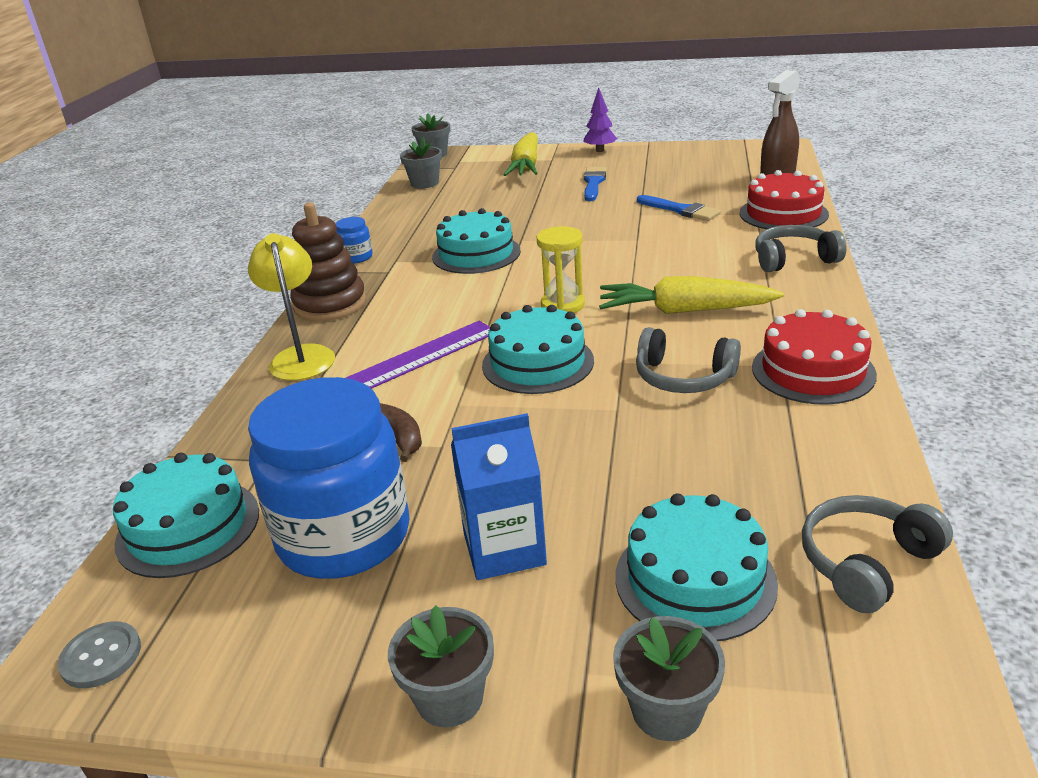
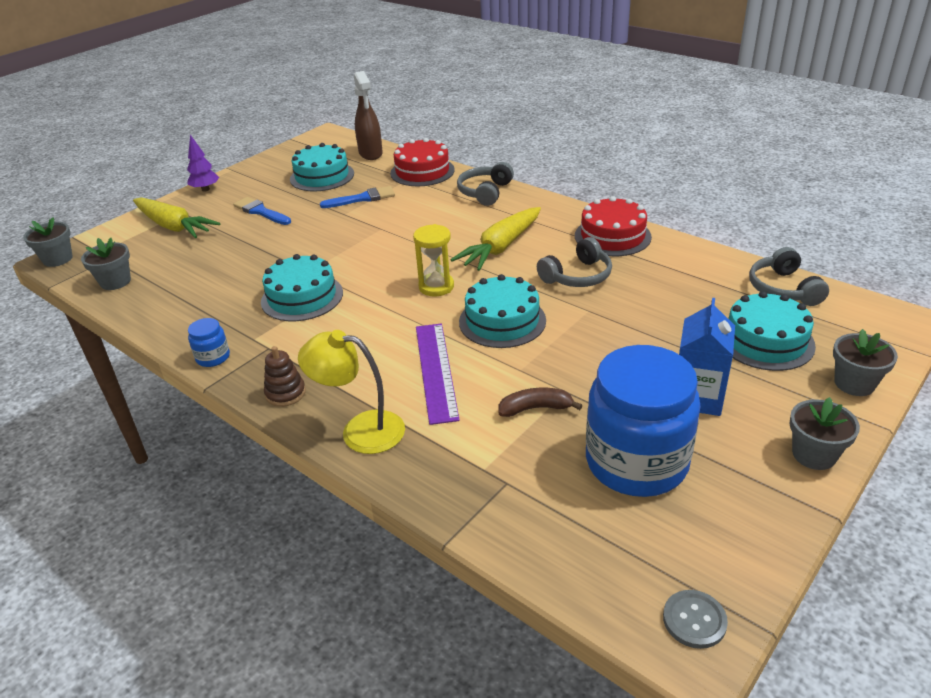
camera: 60 degrees left, 5 degrees up
(188, 527) = (564, 545): turquoise cake -> turquoise cake (322, 176)
(330, 304) = (285, 393): brown stacking toy -> brown stacking toy, size x0.56

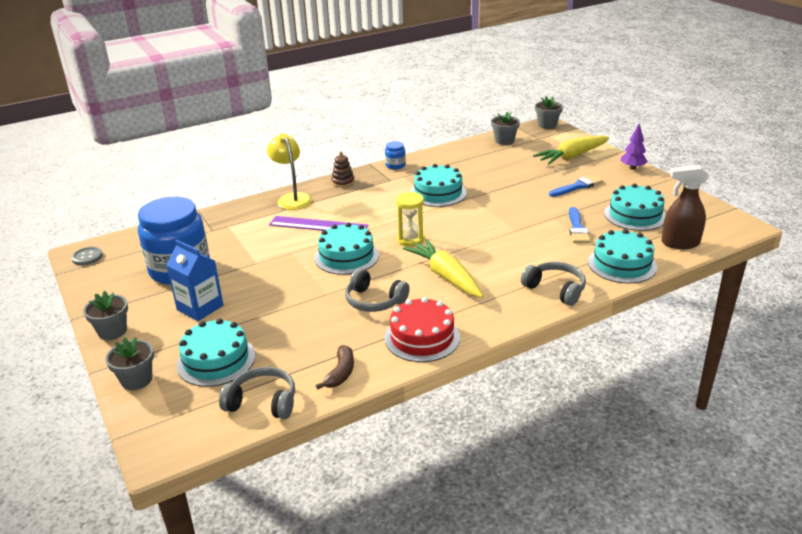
camera: 110 degrees right, 5 degrees down
(360, 430) = (292, 198): yellow lamp -> yellow lamp turned 60 degrees counterclockwise
(422, 171) = (622, 264): red cake -> turquoise cake
(535, 408) = (253, 249): brown banana -> brown banana (341, 373)
(577, 276) = (374, 301): grey headphones -> grey headphones turned 45 degrees counterclockwise

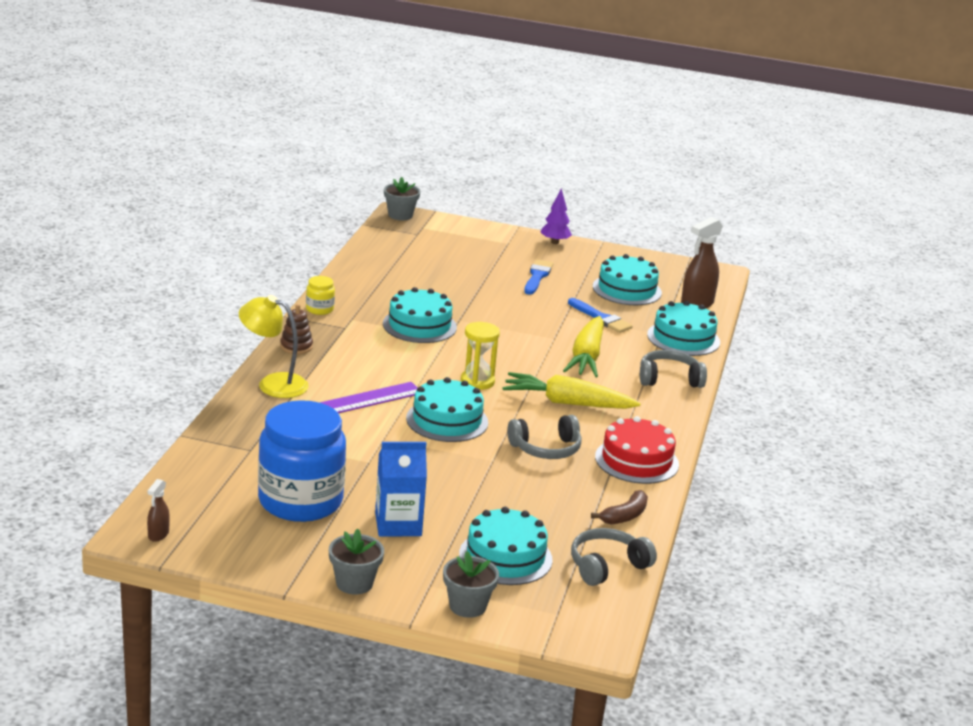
camera: 50 degrees left, 5 degrees down
(87, 257) = (158, 535): grey button -> brown spray bottle
(341, 373) = (625, 516): brown banana -> brown banana turned 75 degrees clockwise
(395, 165) = (319, 309): blue jar -> yellow jar
(504, 141) = (387, 246): grey flower pot -> none
(572, 157) = (482, 246): yellow carrot -> yellow carrot (586, 357)

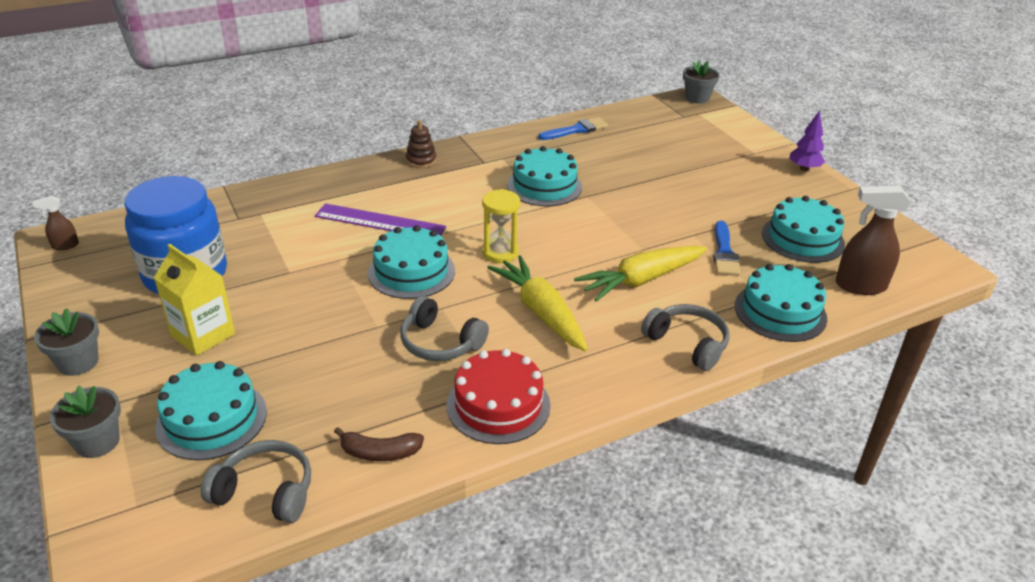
camera: 50 degrees right, 10 degrees up
(273, 384) = (351, 179): yellow lamp -> none
(319, 309) = (493, 141): yellow jar -> none
(398, 524) = (203, 335): blue carton -> yellow carton
(537, 276) = (730, 190): blue brush -> blue brush (576, 130)

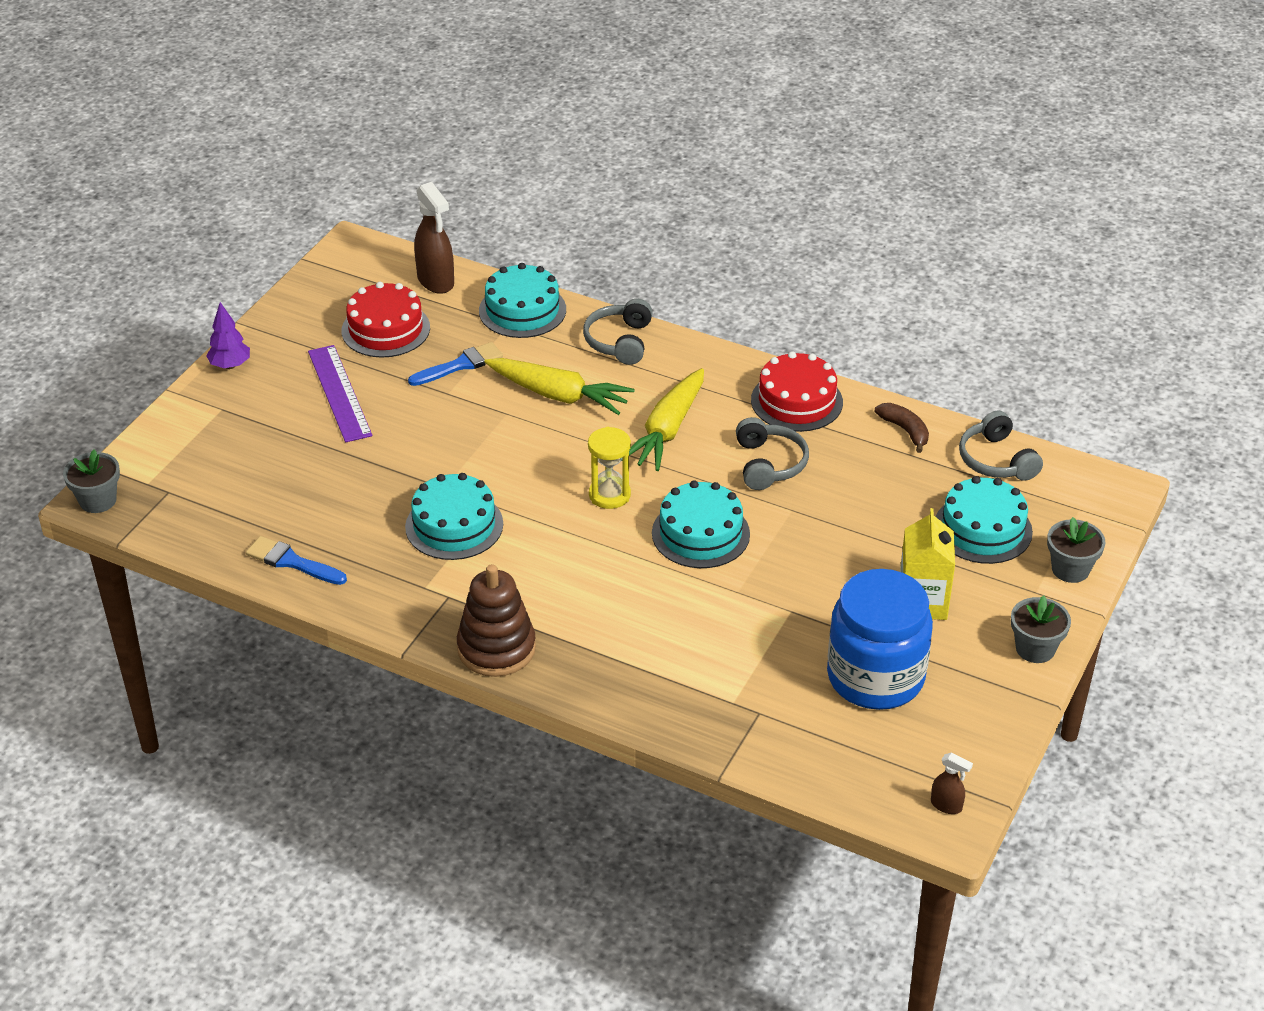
camera: 125 degrees left, 5 degrees up
(380, 222) = (649, 603): purple ruler -> purple ruler (339, 393)
(421, 160) = (496, 648): brown stacking toy -> brown stacking toy, size x1.80
(802, 238) = (385, 329): turquoise cake -> red cake

